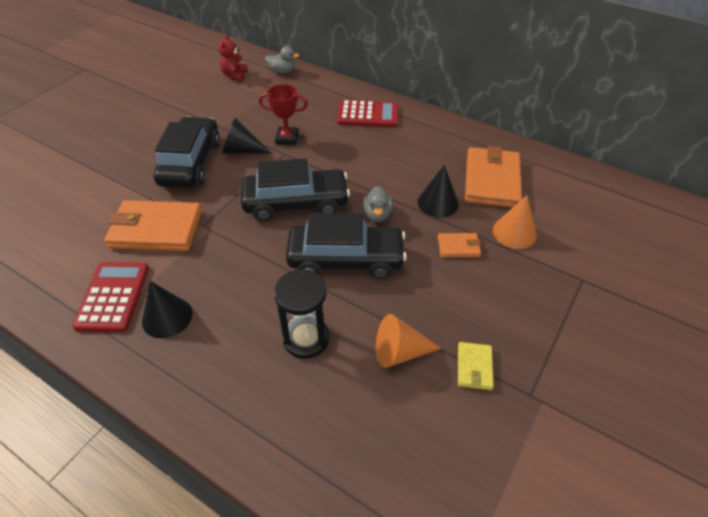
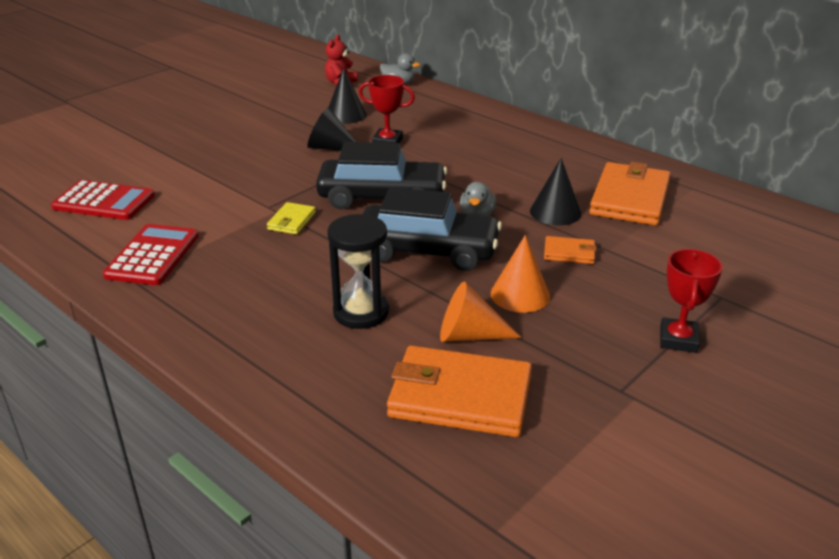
camera: 10 degrees right, 15 degrees down
(156, 229) = (215, 205): orange wallet -> orange wallet (460, 397)
(167, 317) = (207, 278): black cone -> black cone (345, 115)
(190, 163) = (269, 154): black car -> none
(368, 114) = (491, 128): red calculator -> red calculator (104, 201)
(474, 367) = (557, 358): yellow wallet -> yellow wallet (291, 221)
(514, 232) = (644, 247): orange cone -> orange cone (520, 295)
(561, 331) = (678, 339): none -> red trophy

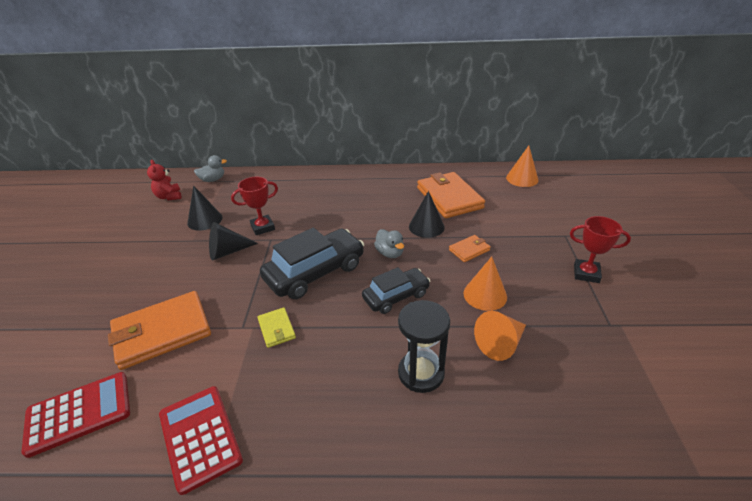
camera: 40 degrees left, 5 degrees up
(427, 251) = (396, 296): black car -> black car, size x0.62
(460, 397) = (556, 393): orange wallet -> orange wallet (162, 332)
(678, 339) = (586, 273): red trophy -> red trophy turned 45 degrees counterclockwise
(769, 220) = (522, 178): none -> orange cone

